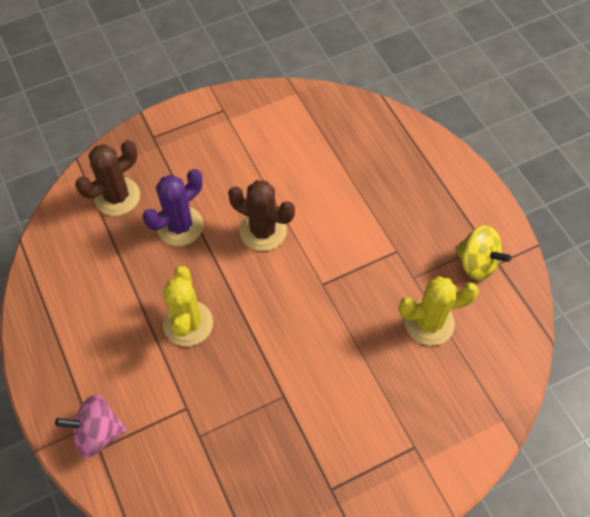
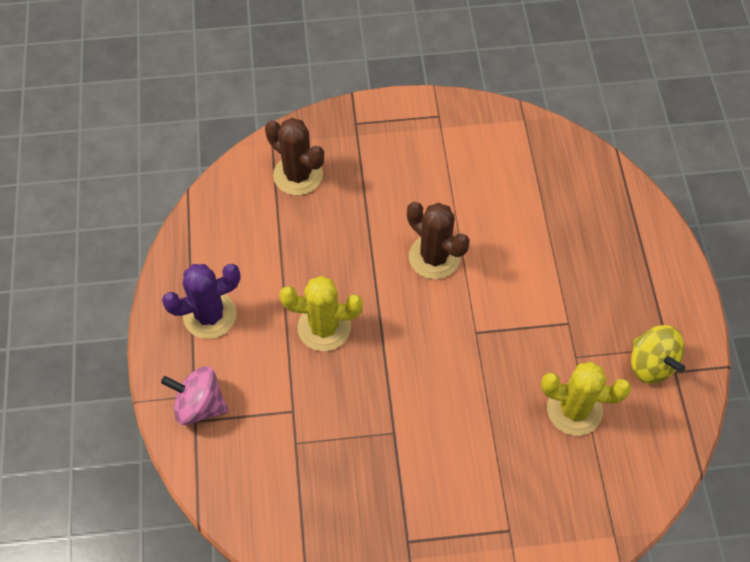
camera: 20 degrees right, 0 degrees up
(117, 196) = (298, 175): brown cactus -> brown cactus turned 60 degrees clockwise
(180, 226) = (351, 225): purple cactus -> purple cactus (210, 315)
(188, 323) = (324, 327): yellow cactus -> yellow cactus turned 75 degrees clockwise

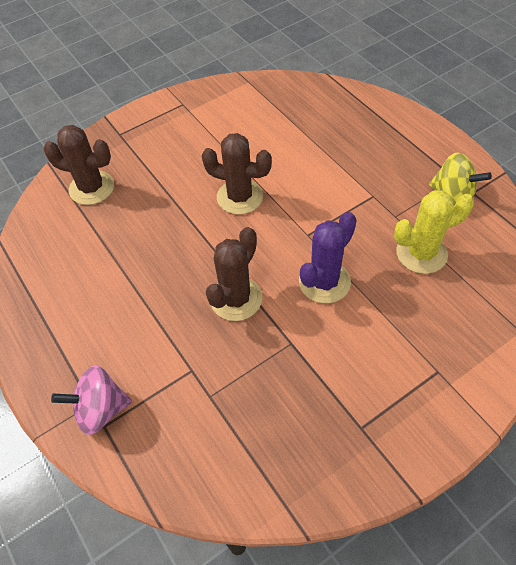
camera: 25 degrees left, 5 degrees down
(210, 315) = (70, 328): purple cactus -> purple cactus (324, 282)
(324, 327) = (180, 289): yellow cactus -> none
(369, 363) = (236, 299): none -> brown cactus

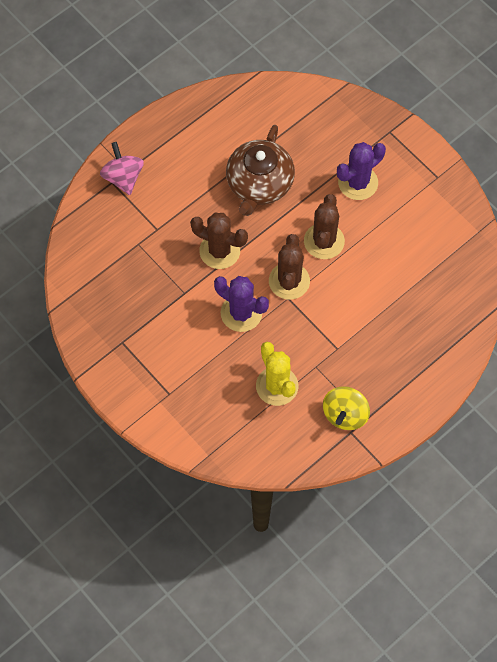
camera: 80 degrees right, 10 degrees up
(91, 188) = (321, 124): brown cactus -> brown cactus (289, 281)
(152, 251) = (259, 184): none -> brown teapot
(173, 163) = (358, 183): none -> purple cactus

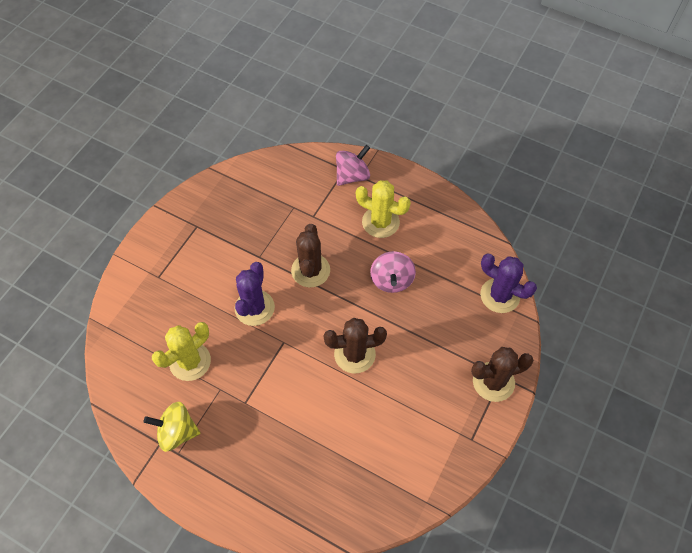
camera: 70 degrees right, 5 degrees down
(190, 171) = (380, 222): none -> yellow cactus
(259, 184) = (391, 280): brown teapot -> pink spinning top
(289, 281) = (301, 337): brown cactus -> brown cactus (493, 382)
(358, 183) = (431, 364): purple cactus -> purple cactus (500, 295)

